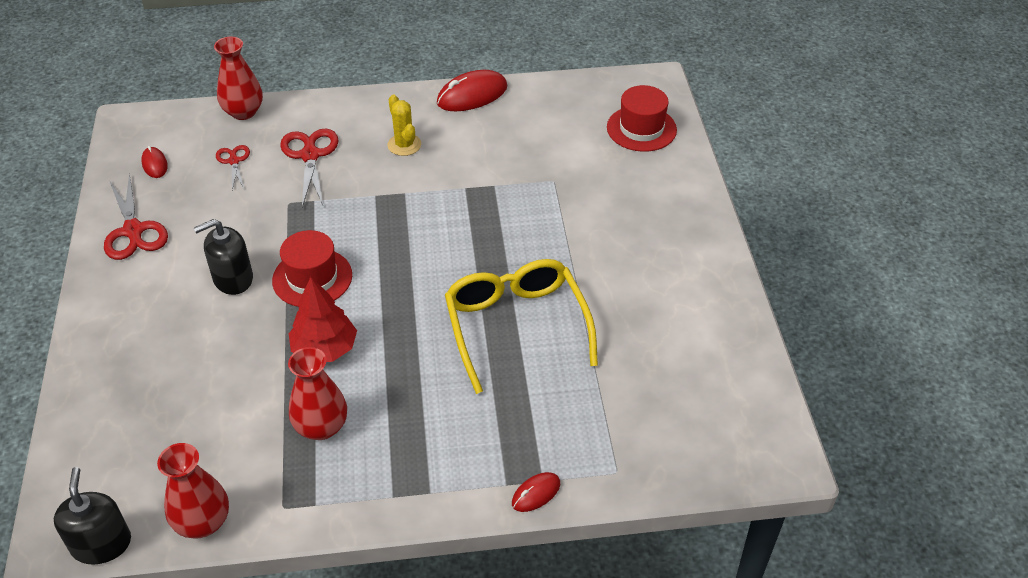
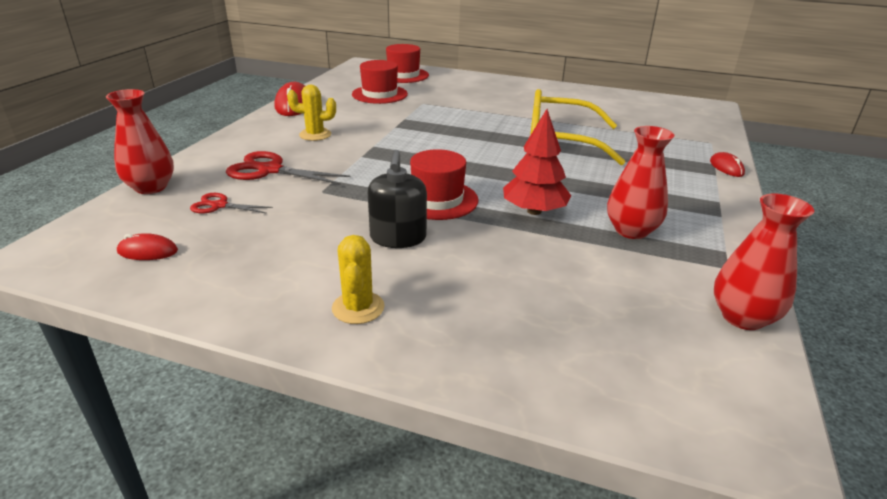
camera: 65 degrees left, 15 degrees down
(101, 544) = (772, 401): black soap dispenser -> none
(130, 295) = (358, 308): none -> yellow cactus
(133, 231) = (246, 286): red scissors -> none
(555, 138) = (379, 94): none -> red hat

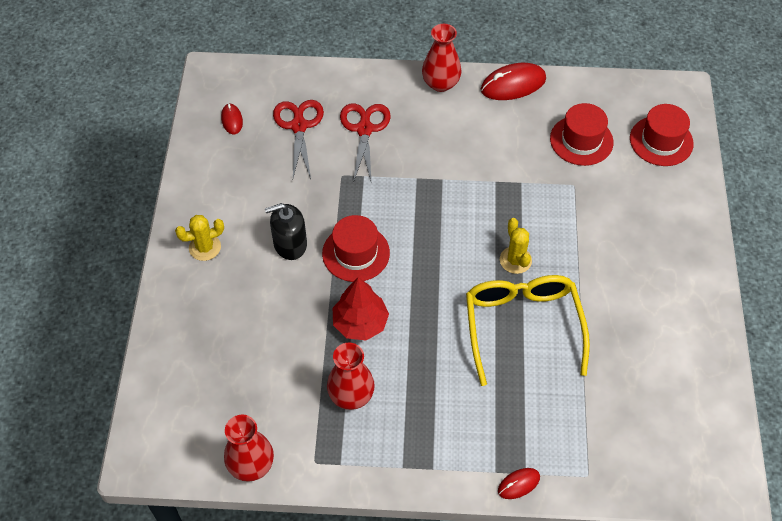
camera: 75 degrees right, 25 degrees up
(151, 187) = (311, 76): red vase -> red vase (440, 83)
(219, 205) = (299, 126): red scissors -> red scissors, size x1.72
(315, 135) = (447, 129): yellow cactus -> yellow cactus (515, 260)

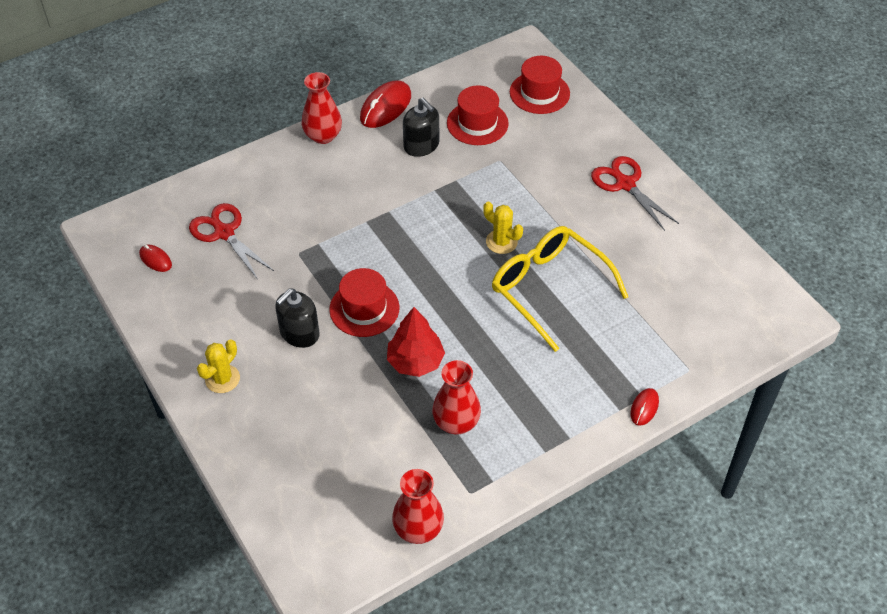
camera: 35 degrees left, 5 degrees down
(364, 129) = (287, 205): red scissors -> red scissors (625, 184)
(516, 135) = (421, 145): none -> black soap dispenser

